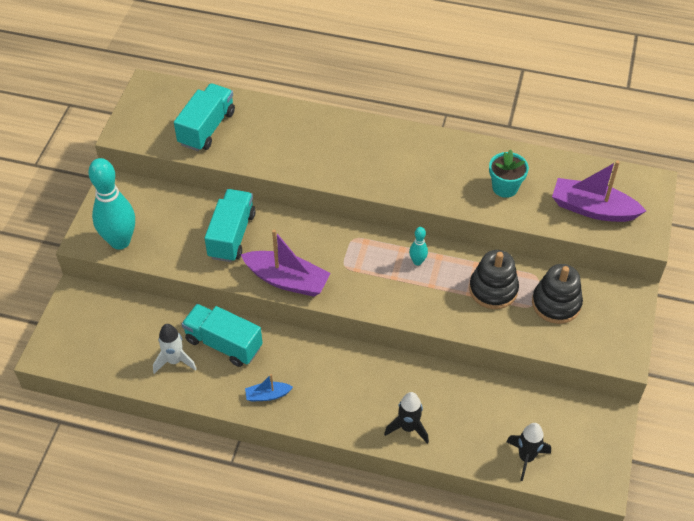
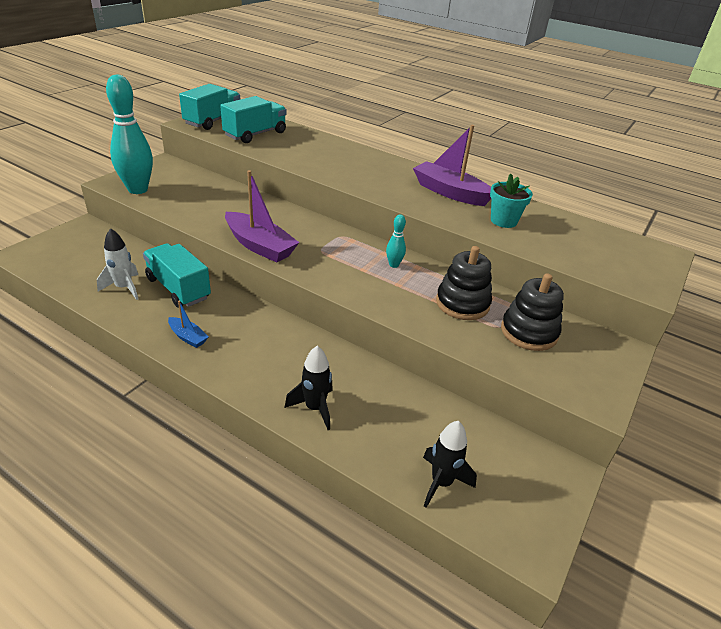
camera: 15 degrees right, 15 degrees down
(231, 235) = (233, 208): turquoise truck -> turquoise truck (213, 121)
(267, 395) = (188, 337): blue boat -> blue boat turned 150 degrees counterclockwise
(592, 209) = (593, 255): purple boat -> purple boat (450, 192)

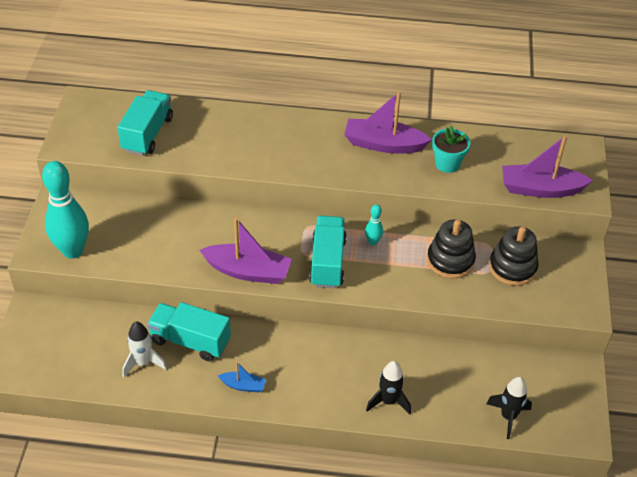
camera: 25 degrees left, 10 degrees up
(213, 121) = (86, 130): turquoise truck -> turquoise truck (327, 262)
(595, 266) = (540, 189): none -> purple boat

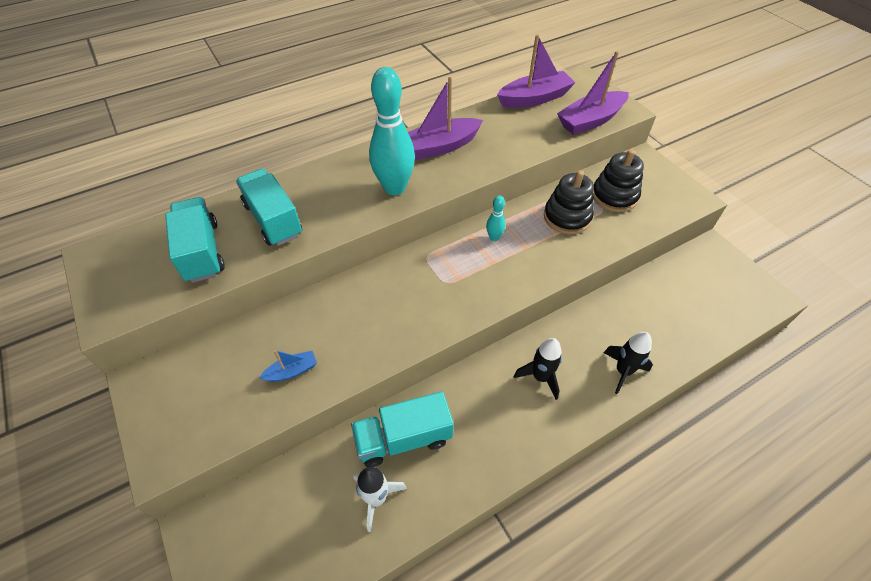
camera: 35 degrees left, 5 degrees up
(72, 251) = (205, 429): turquoise bowling pin -> turquoise bowling pin (394, 188)
(243, 385) = (494, 449): blue boat -> blue boat (292, 371)
(248, 271) = (414, 331): purple boat -> purple boat (534, 98)
(327, 262) = (476, 278): turquoise truck -> turquoise truck (273, 220)
(447, 164) = (505, 137): turquoise flower pot -> none
(508, 417) = (713, 320): black rocket -> black rocket (540, 377)

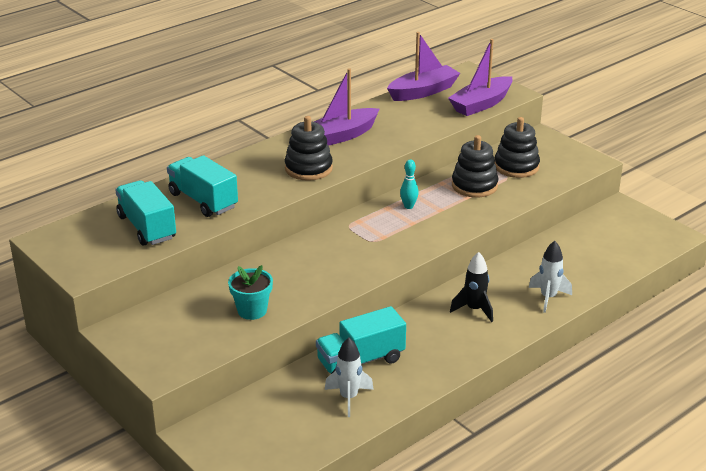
camera: 10 degrees left, 20 degrees down
(292, 371) = (252, 310): blue boat -> turquoise flower pot
(394, 188) = (308, 168): turquoise bowling pin -> black stacking toy
(623, 371) = (548, 298): black rocket -> white rocket

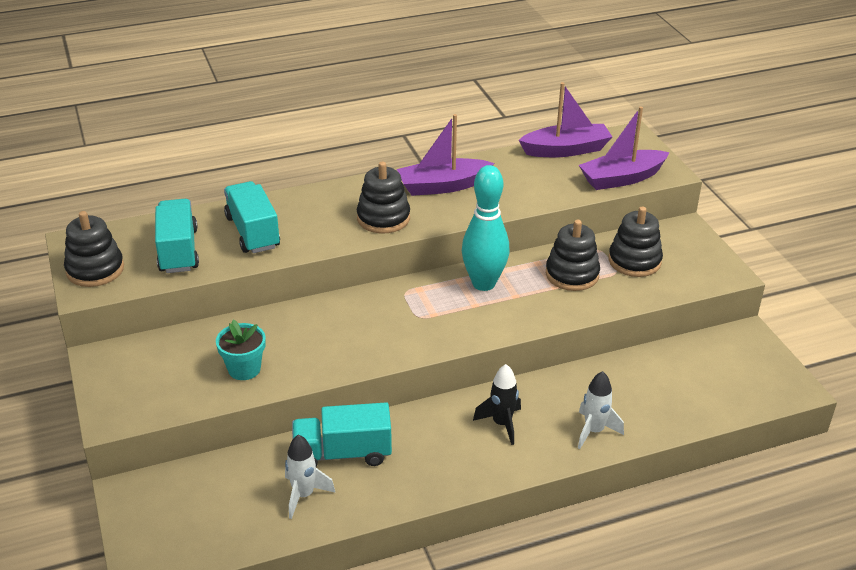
camera: 20 degrees right, 5 degrees up
(81, 257) = (95, 269): none -> black stacking toy
(408, 206) = (483, 283): turquoise bowling pin -> turquoise bowling pin, size x2.25

